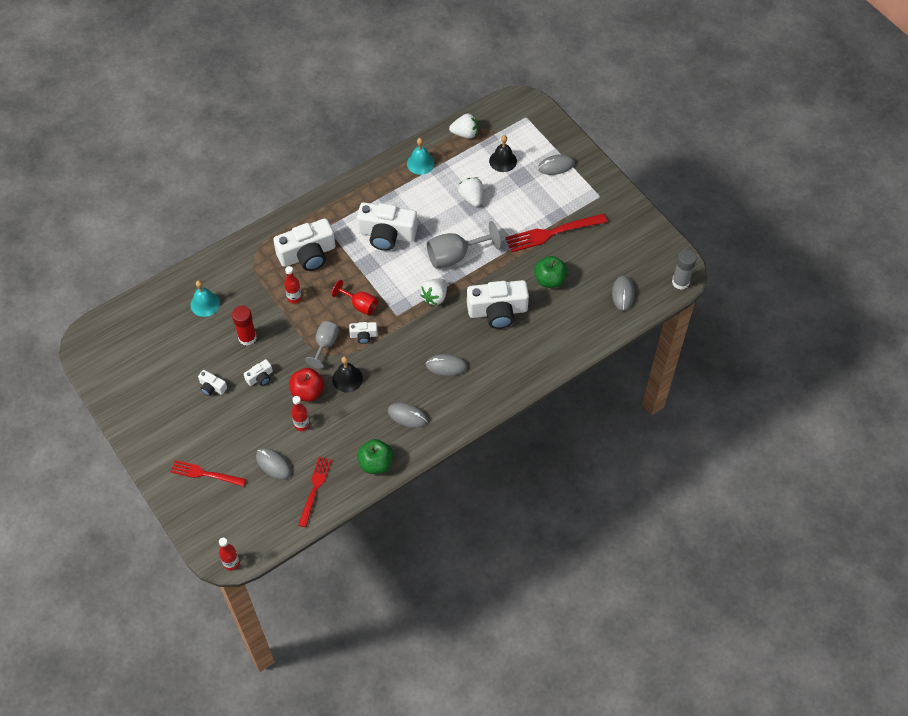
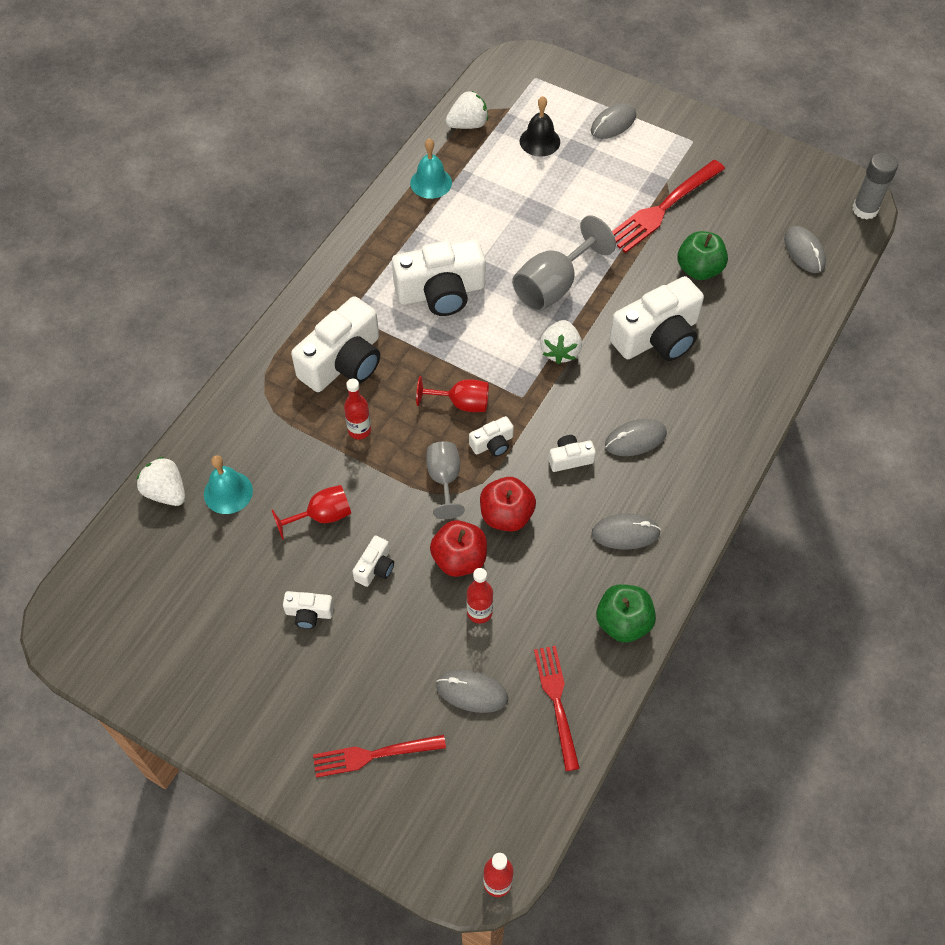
camera: 25 degrees left, 0 degrees up
(247, 338) = (322, 516): red glue stick -> red goblet
(347, 379) = (506, 515): black bell -> red apple
(402, 362) = (570, 459): none -> white camera
(471, 198) = (527, 202): white strawberry -> white strawberry (166, 492)

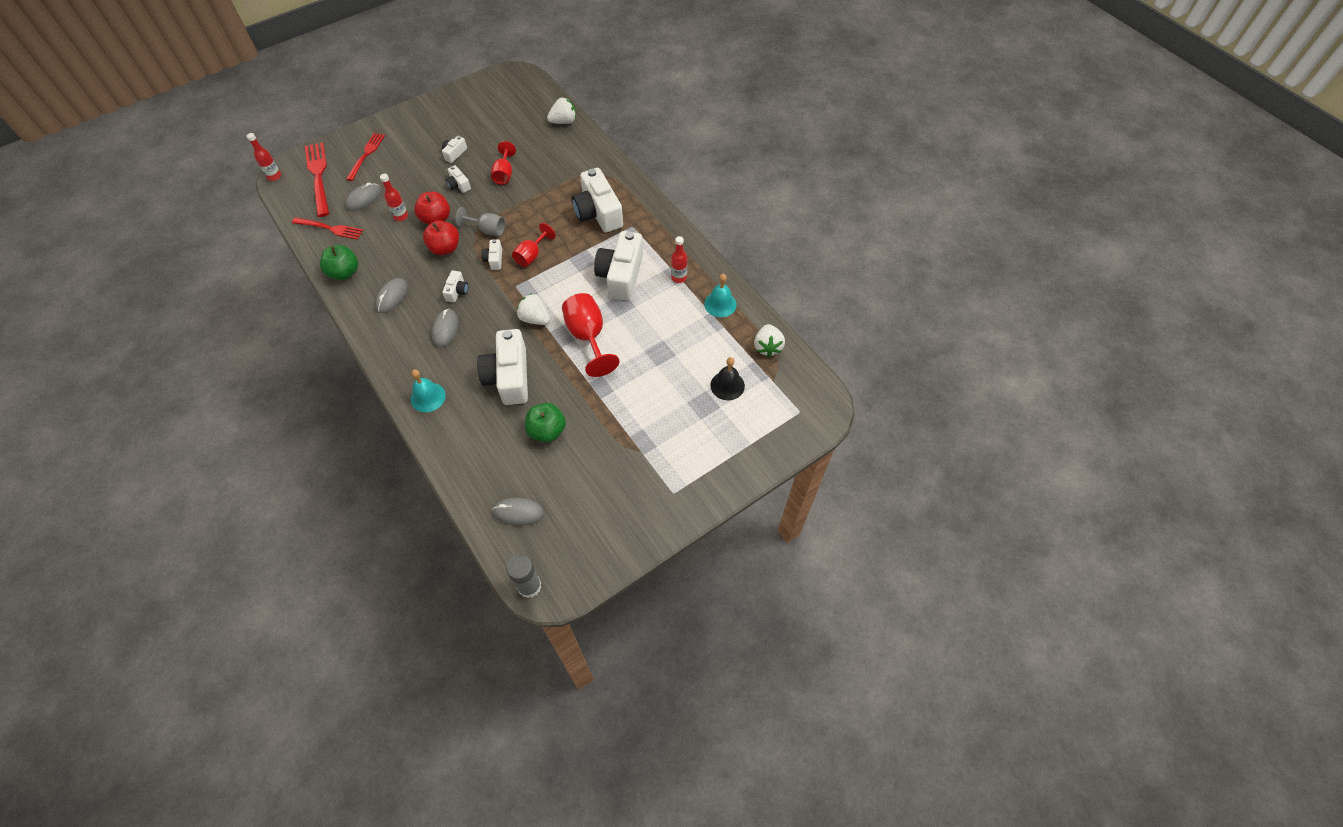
camera: 115 degrees right, 0 degrees up
(228, 492) = (546, 143): turquoise bell -> turquoise bell (428, 397)
(359, 430) = (546, 205): red bottle -> red bottle (679, 277)
(553, 286) = (588, 337): grey goblet -> red goblet
(613, 123) = (721, 443): grey mouse -> none
(663, 208) = (616, 436): red fork -> red fork (318, 176)

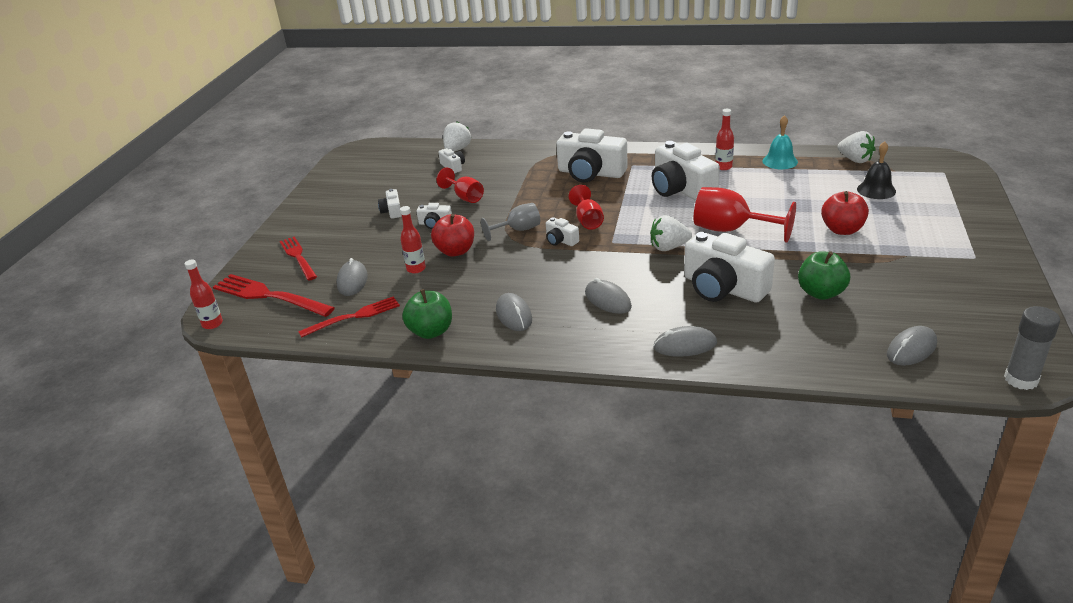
camera: 40 degrees left, 25 degrees down
(428, 397) = (685, 345): turquoise bell -> grey mouse
(445, 248) = (501, 260): red apple -> red apple (842, 230)
(457, 291) = (568, 275): white camera -> white camera (453, 167)

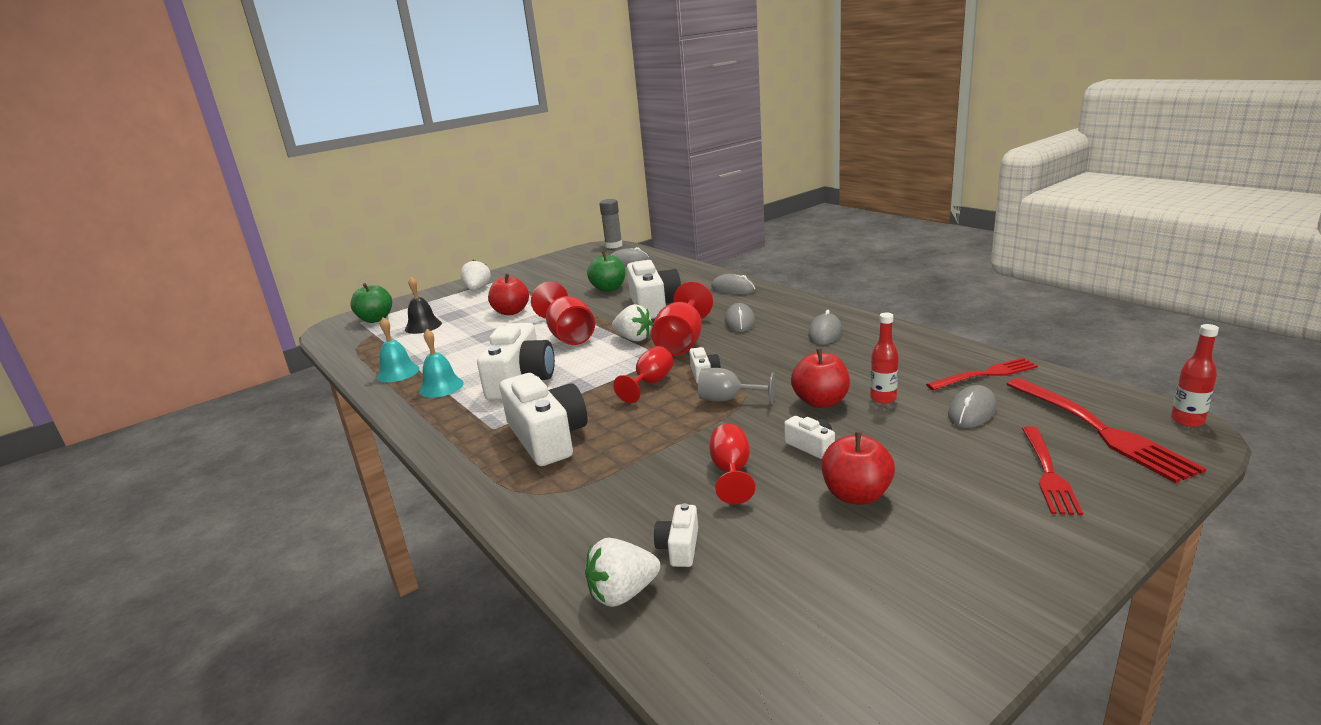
camera: 140 degrees left, 10 degrees down
(353, 317) = (985, 374): red fork -> red fork turned 150 degrees clockwise
(392, 211) = (856, 495): white camera -> red apple
(431, 331) = (910, 342): green apple -> green apple (376, 319)
(622, 259) = (682, 342): none -> red goblet
(723, 167) = (441, 387): red bottle -> turquoise bell
(855, 160) = (362, 351): white strawberry -> white strawberry (477, 289)

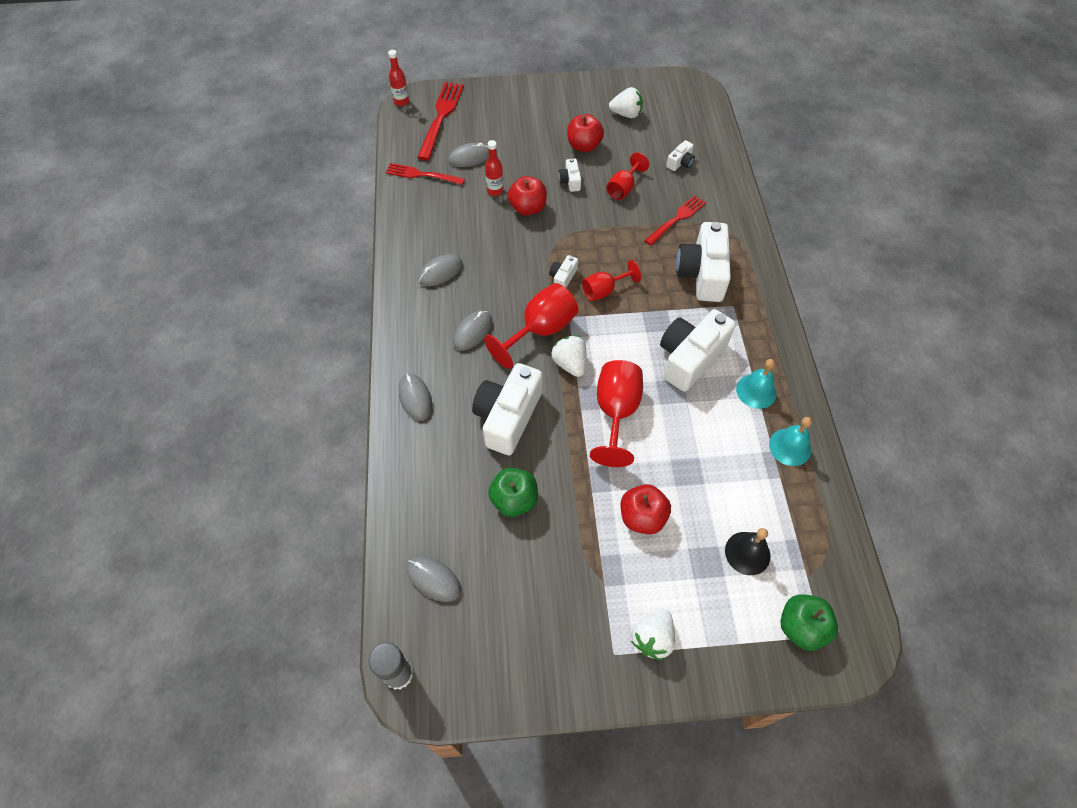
camera: 150 degrees left, 35 degrees up
(623, 593) = (717, 155): white strawberry -> white strawberry (626, 114)
(728, 400) = (573, 242): grey goblet -> none
(1048, 473) = (497, 113): red fork -> red fork (676, 219)

